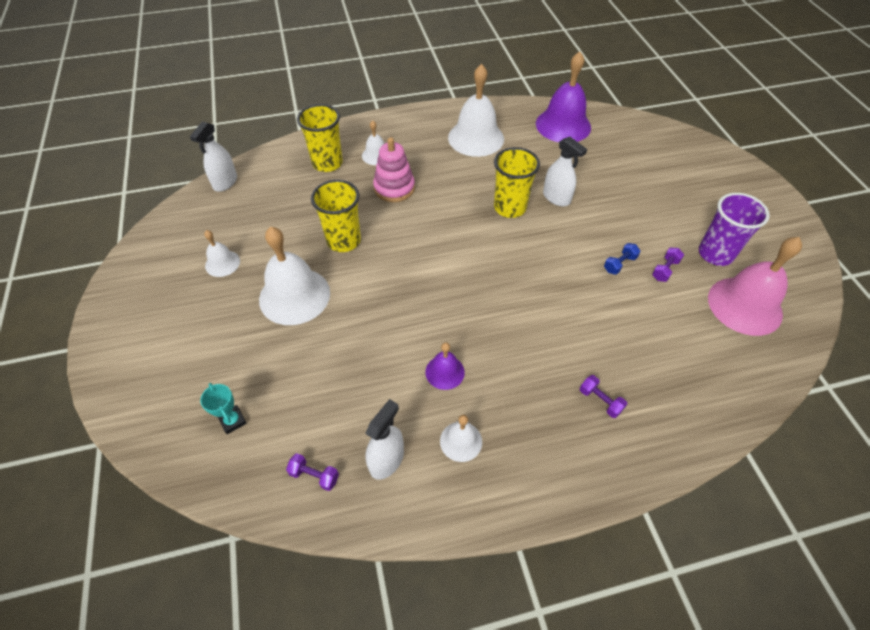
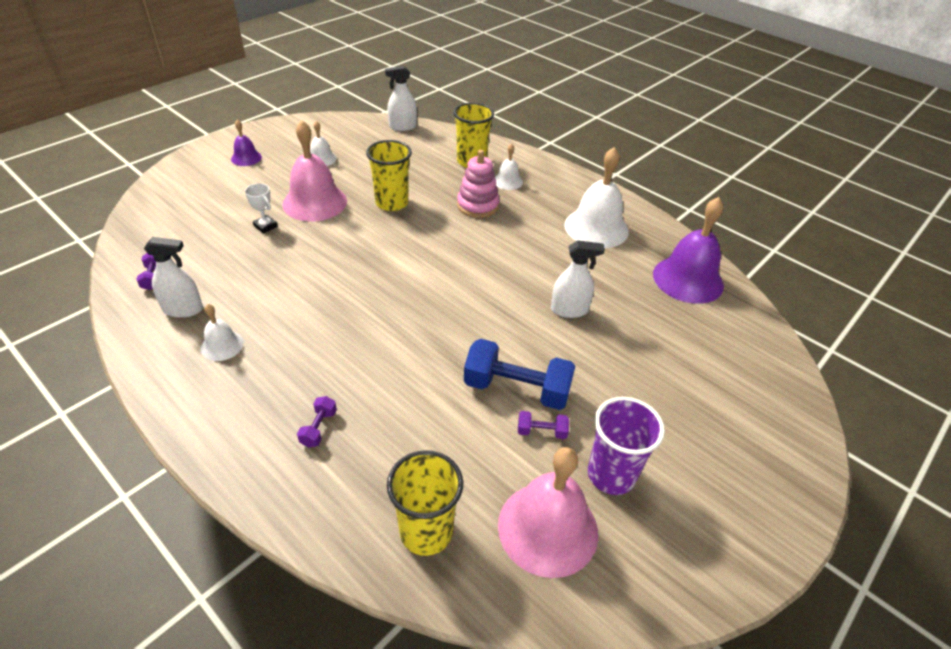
camera: 55 degrees right, 10 degrees down
(233, 421) = (182, 221): turquoise trophy -> none
(294, 296) = (315, 202): white bell -> pink bell
(302, 349) = (265, 226): none -> white trophy
(445, 372) = (289, 310): purple bell -> purple bell (246, 158)
(509, 207) = (522, 282): yellow cup -> yellow cup (426, 531)
(556, 198) = (569, 310): white spray bottle -> white spray bottle turned 105 degrees counterclockwise
(619, 264) = (516, 389): blue dumbbell -> blue dumbbell, size x2.21

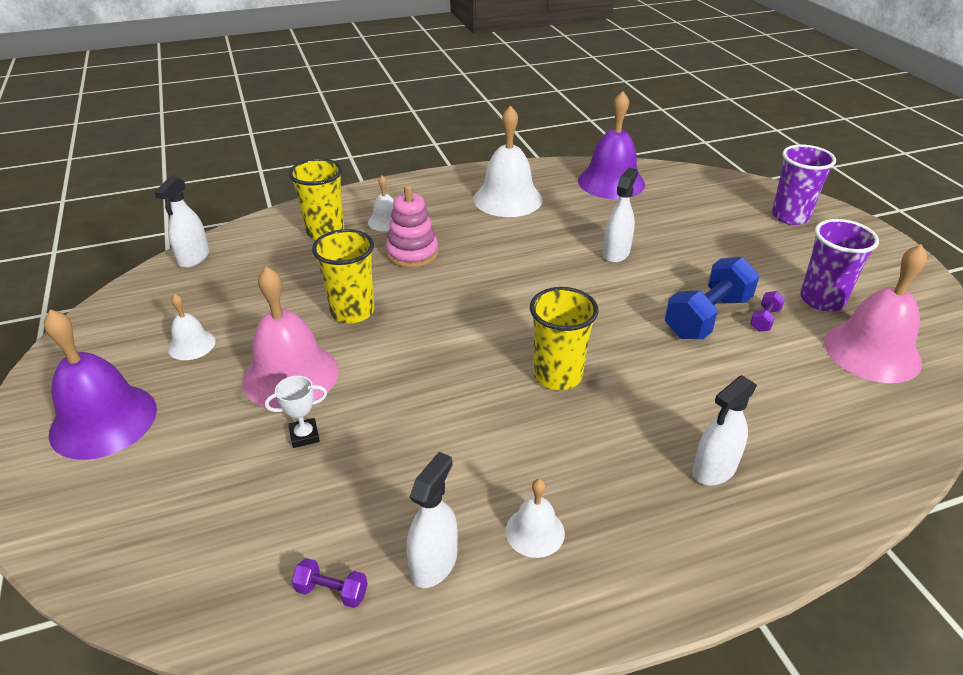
camera: 60 degrees left, 5 degrees down
(246, 158) = (103, 420): purple bell -> purple bell, size x1.97
(319, 428) = (714, 469): purple dumbbell -> white spray bottle
(426, 531) = (866, 425): yellow cup -> yellow cup (557, 375)
(758, 427) = (790, 216): none -> purple cup

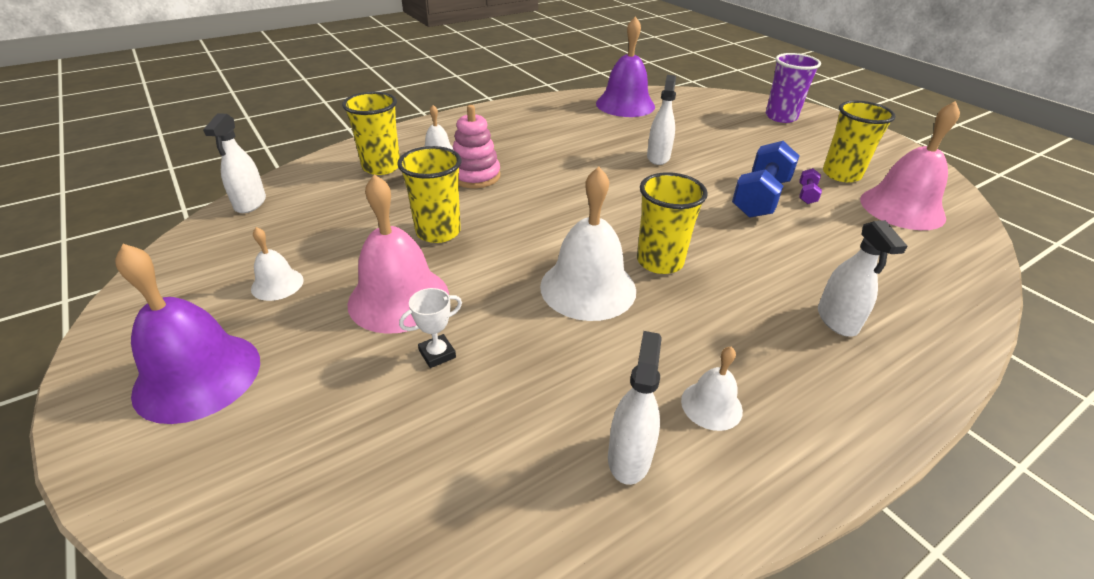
camera: 15 degrees left, 0 degrees up
(332, 591) = (535, 509): purple dumbbell -> none
(508, 199) = (542, 124): white bell -> white bell (588, 288)
(714, 469) = (837, 320): white spray bottle -> white spray bottle turned 45 degrees counterclockwise
(822, 300) = (841, 174): purple cup -> yellow cup

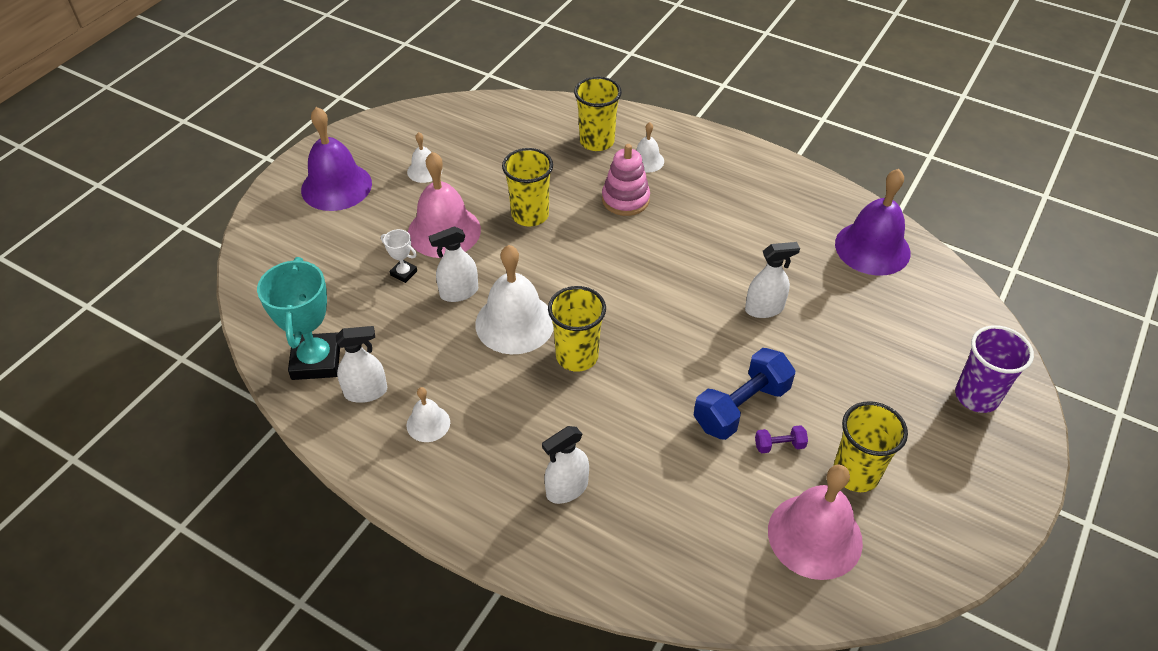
camera: 65 degrees right, 10 degrees up
(250, 203) = (499, 107): white spray bottle -> white spray bottle (459, 292)
(535, 504) = (316, 361): none -> turquoise trophy
(760, 198) = (741, 407): blue dumbbell -> blue dumbbell turned 45 degrees counterclockwise

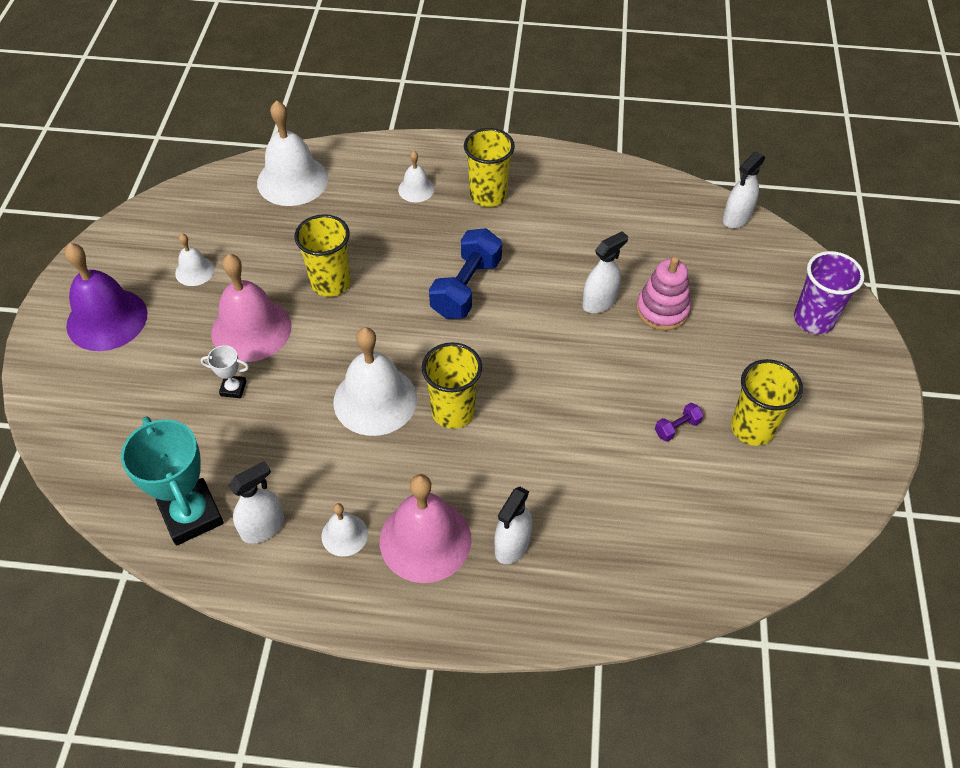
camera: 25 degrees left, 5 degrees up
(459, 292) = (302, 388): white spray bottle -> white spray bottle (736, 218)
(544, 122) = (292, 180): none -> white bell
(596, 141) = (356, 184): yellow cup -> yellow cup (488, 195)
(625, 199) = (416, 236): pink stacking toy -> pink stacking toy (662, 310)
(741, 407) = (626, 404): blue dumbbell -> blue dumbbell (466, 288)
(815, 536) = (747, 499): pink bell -> pink bell (425, 540)
(872, 248) = (663, 210): purple bell -> none

